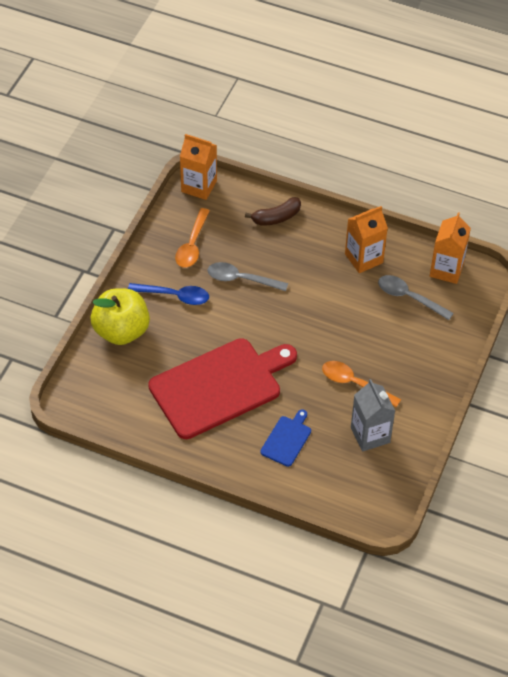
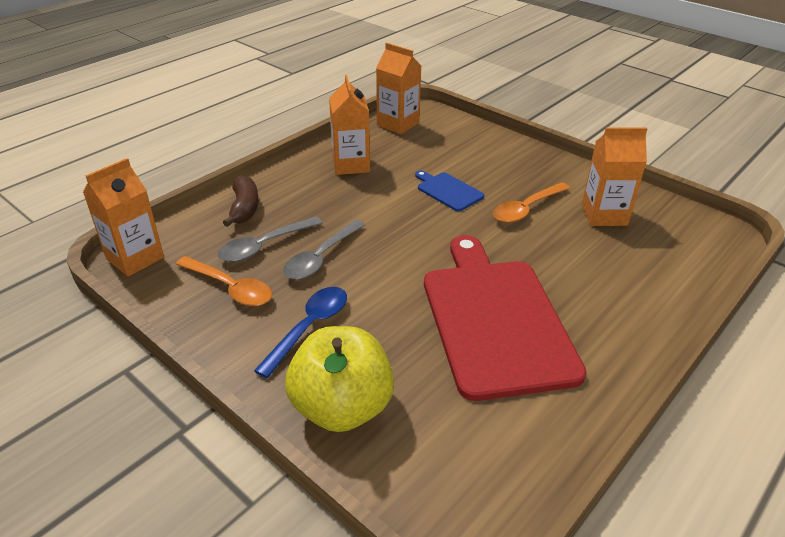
camera: 70 degrees left, 15 degrees down
(287, 439) = (601, 279): blue cutting board -> blue cutting board (448, 191)
(370, 435) = (604, 215): grey carton -> orange carton
(409, 297) = (421, 150): grey spoon -> grey spoon (265, 246)

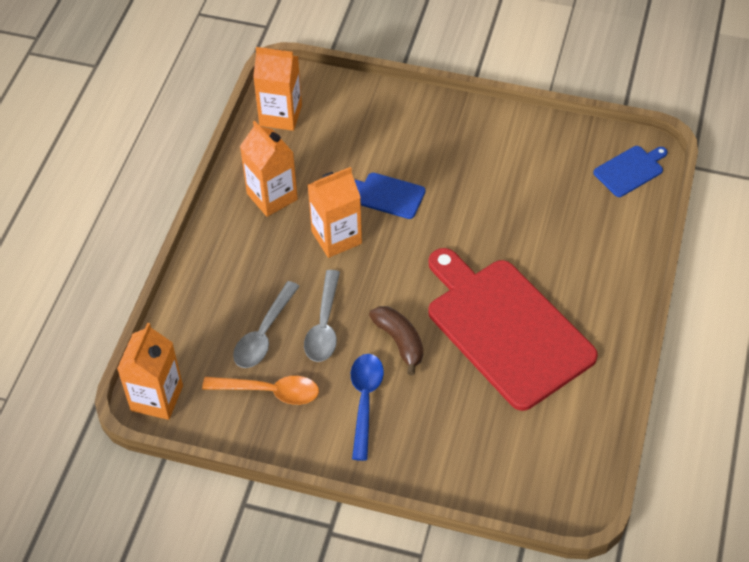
camera: 25 degrees left, 15 degrees up
(244, 208) = (210, 297): brown banana -> brown banana (399, 342)
(342, 407) = (437, 458): yellow apple -> none
(526, 209) = (471, 190): orange spoon -> none
(604, 215) = (541, 170): orange carton -> orange carton (336, 237)
(699, 240) = (630, 170): none -> blue cutting board

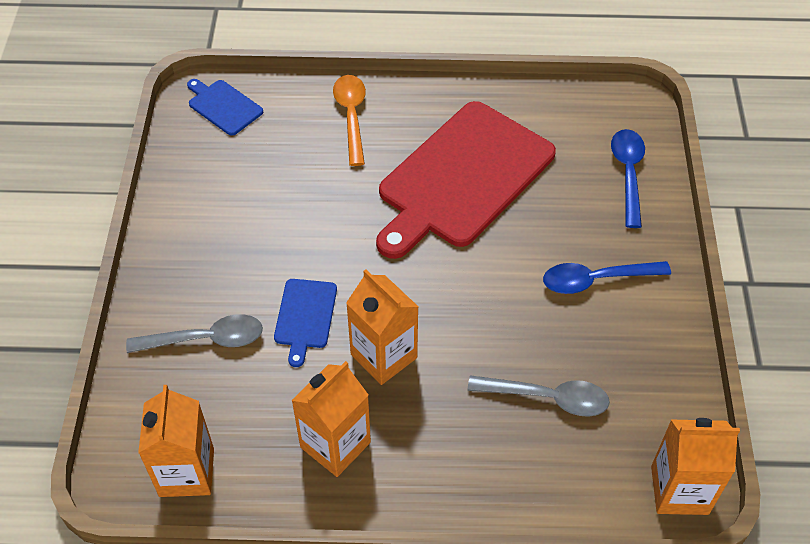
camera: 105 degrees left, 0 degrees up
(269, 391) = (621, 372): orange spoon -> orange spoon (351, 117)
(324, 325) = (514, 339): grey spoon -> grey spoon (205, 339)
(399, 342) = (510, 264): brown banana -> none
(479, 465) = (628, 174): none -> blue spoon

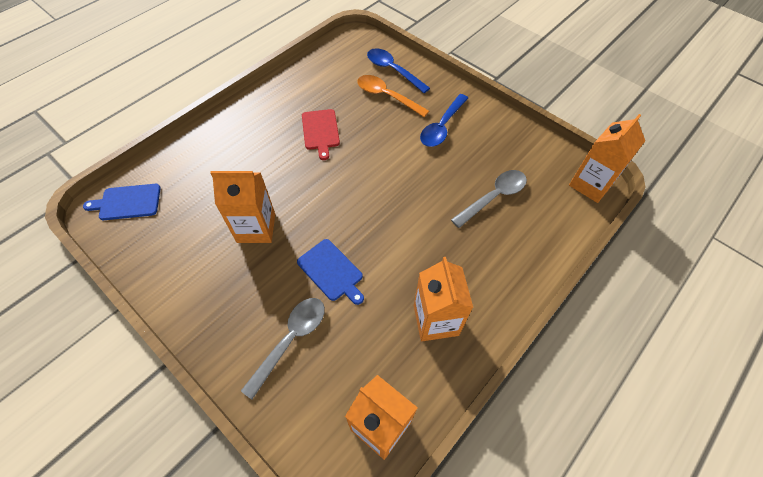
camera: 50 degrees left, 5 degrees up
(351, 117) = (219, 147): orange spoon -> orange spoon (387, 96)
(383, 356) = (398, 251): orange carton -> orange carton (256, 228)
(463, 178) = (320, 131): red cutting board -> red cutting board, size x0.43

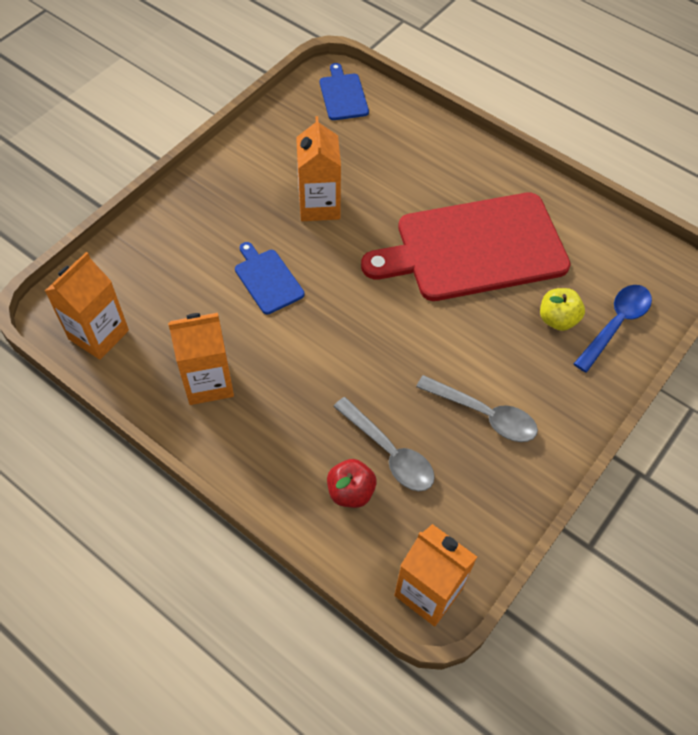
camera: 85 degrees right, 0 degrees up
(290, 340) = (187, 253): grey spoon -> grey spoon (483, 414)
(320, 131) = (474, 248): red cutting board -> red cutting board, size x2.33
(331, 271) = (267, 279): blue cutting board -> blue cutting board turned 105 degrees clockwise
(387, 96) = (557, 319): orange spoon -> yellow apple
(442, 126) = (511, 390): blue spoon -> none
(526, 222) = (351, 492): none -> red apple

